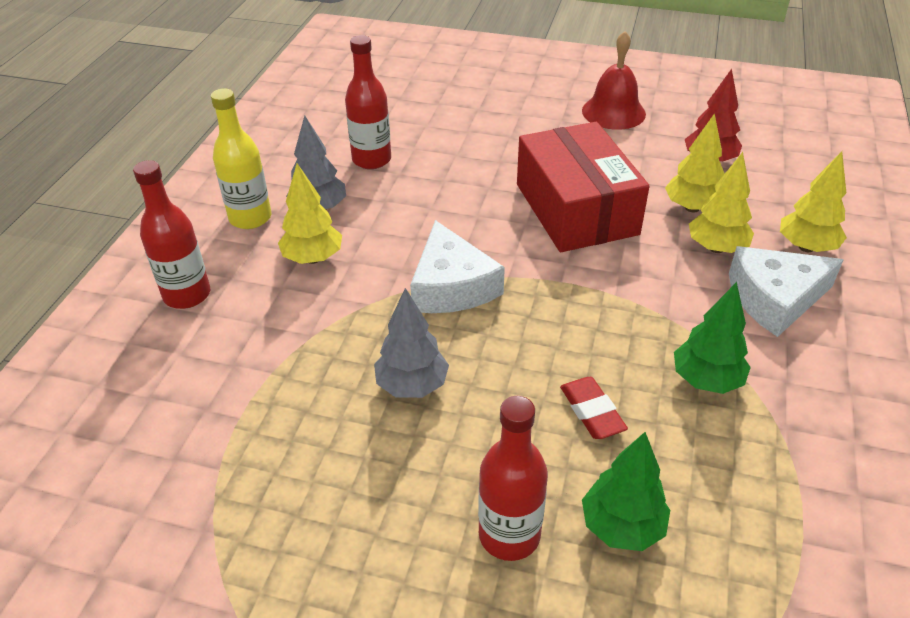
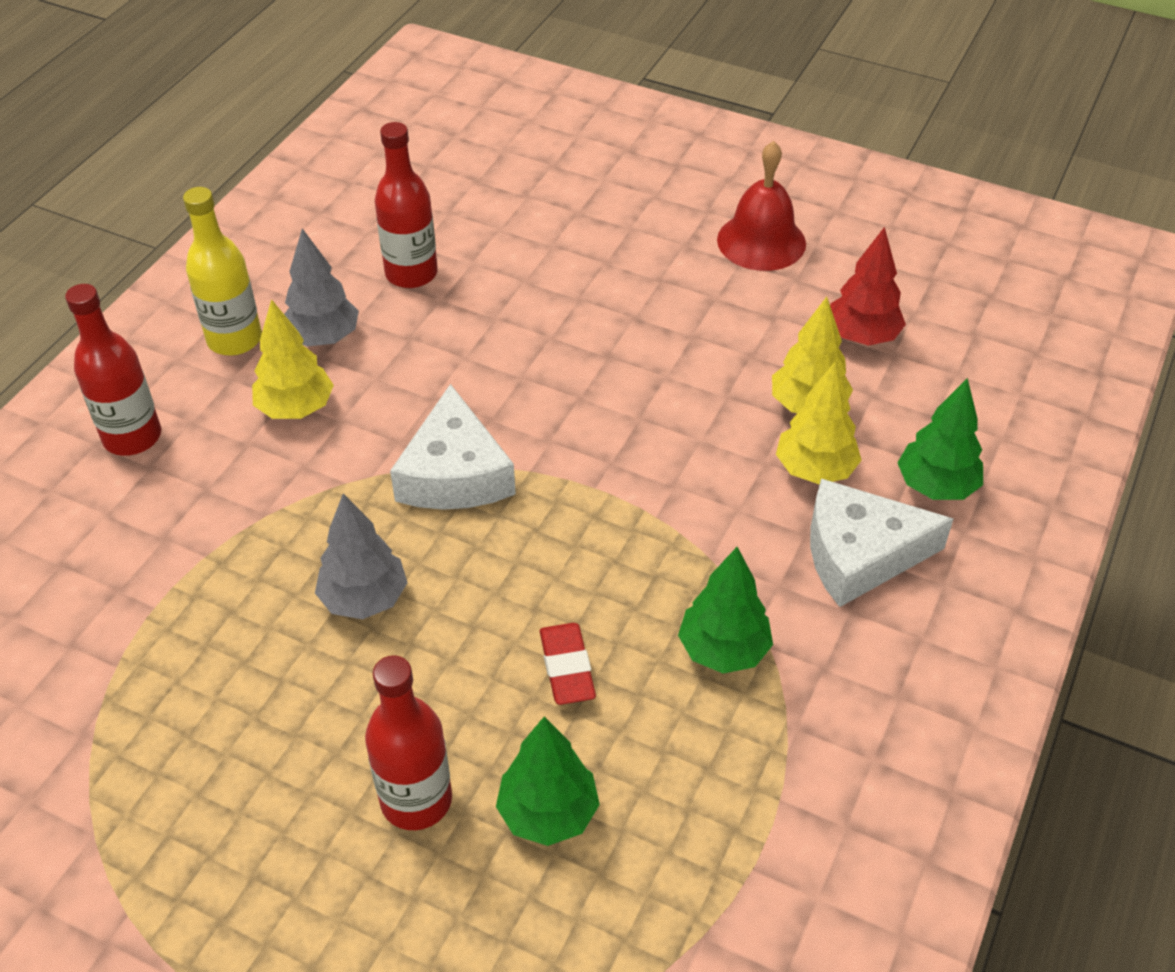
camera: 10 degrees right, 5 degrees up
(576, 209) = (653, 385): red box -> none
(806, 247) = (936, 487): yellow tree -> green tree

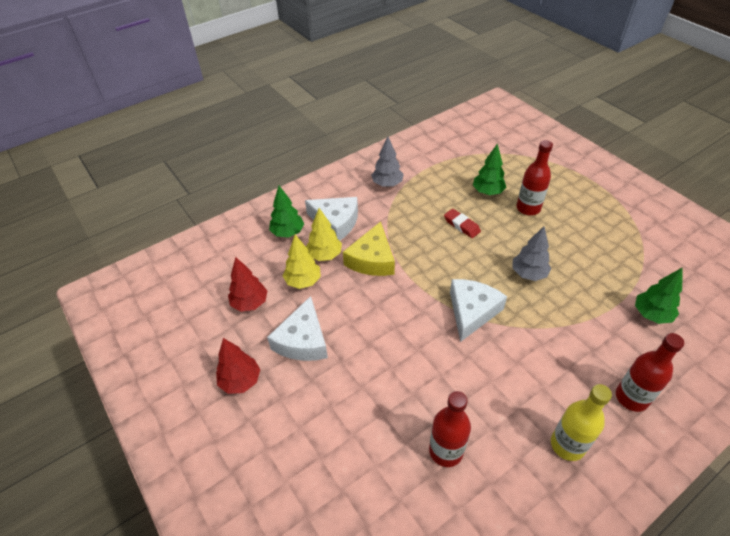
camera: 150 degrees left, 0 degrees up
(296, 409) = (539, 378): yellow tree -> none
(323, 338) = (513, 422): grey tree -> grey tree (387, 184)
(567, 668) = (461, 225): red eraser -> red eraser turned 60 degrees counterclockwise
(713, 500) = (372, 259): none -> yellow cheese
(720, 320) = (303, 340): none -> white cheese
(723, 650) = (406, 212): green tree -> green tree (651, 315)
(761, 241) = (241, 381): red bell -> red tree

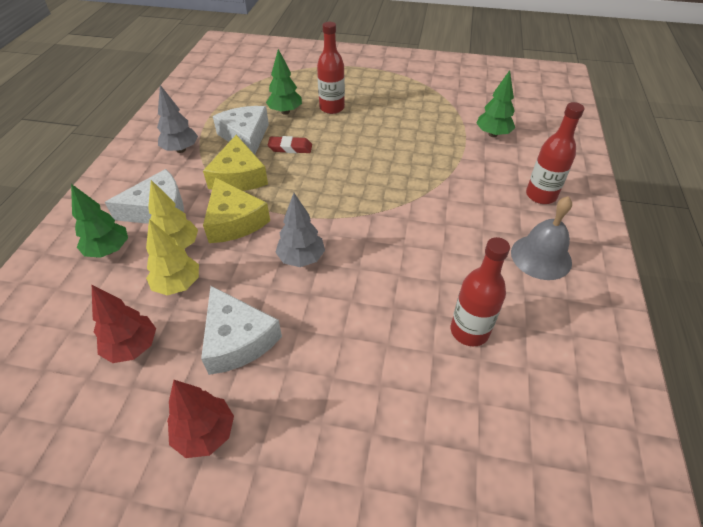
camera: 45 degrees left, 0 degrees up
(405, 227) = (238, 176): none -> yellow cheese
(472, 312) = (371, 209): white cheese -> white cheese (246, 136)
(528, 274) = (383, 155): grey tree -> grey tree (301, 259)
(567, 445) = (541, 257): yellow bottle -> grey bell

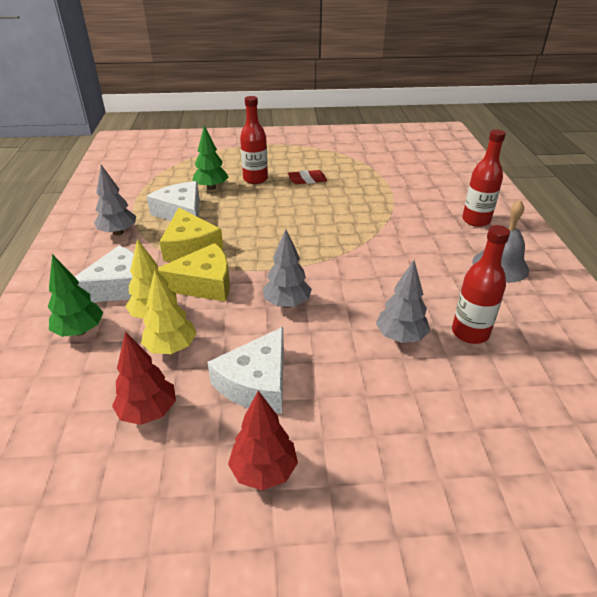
camera: 15 degrees left, 10 degrees down
(234, 221) = (203, 284): yellow cheese -> yellow cheese turned 60 degrees counterclockwise
(237, 339) = (256, 383): white cheese -> white cheese turned 75 degrees clockwise
(290, 148) = (231, 216): red eraser -> red eraser (307, 180)
(395, 320) = (400, 337): none -> grey tree
(493, 134) = (412, 181): green tree -> none

